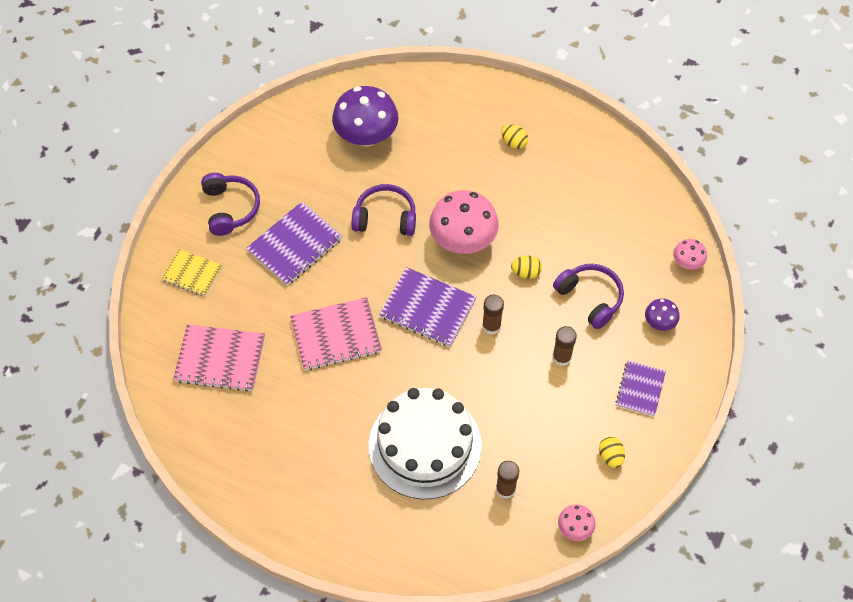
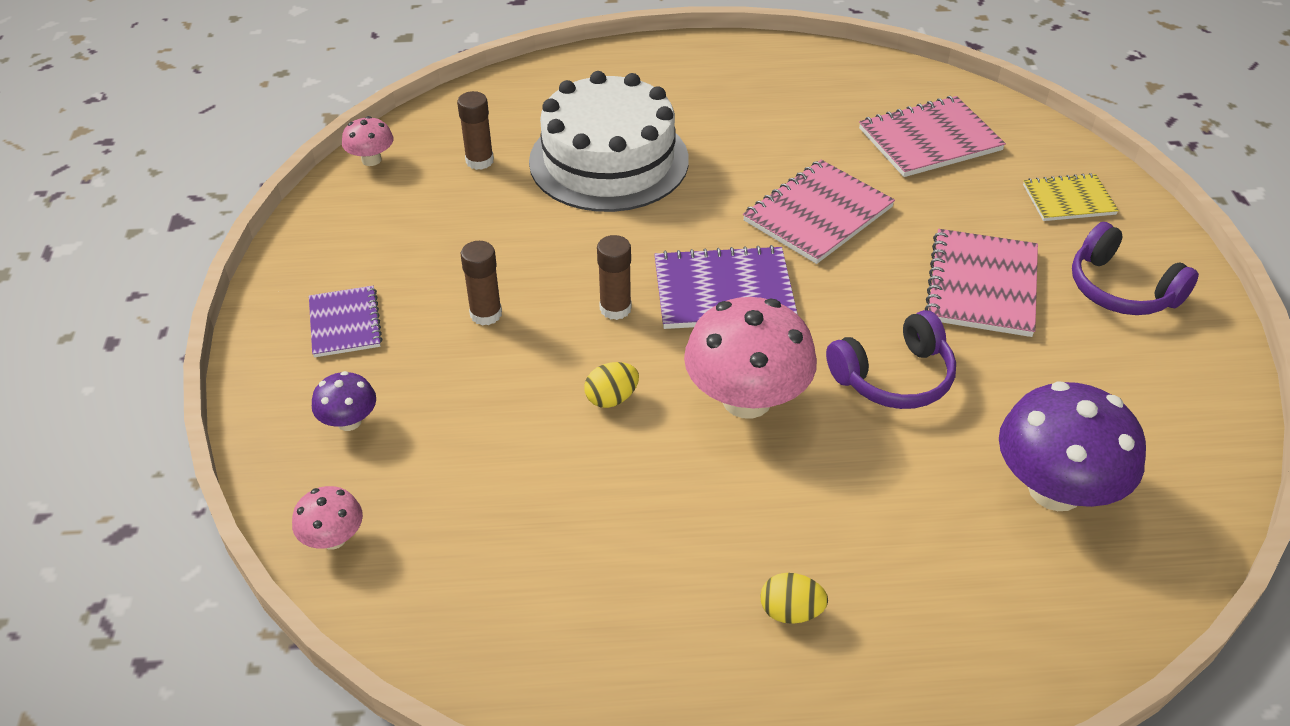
camera: 150 degrees right, 15 degrees down
(295, 245) = (982, 285): purple notebook -> pink notebook
(590, 298) = (484, 407): purple headphones -> none
(610, 457) = (356, 237): yellow egg -> none

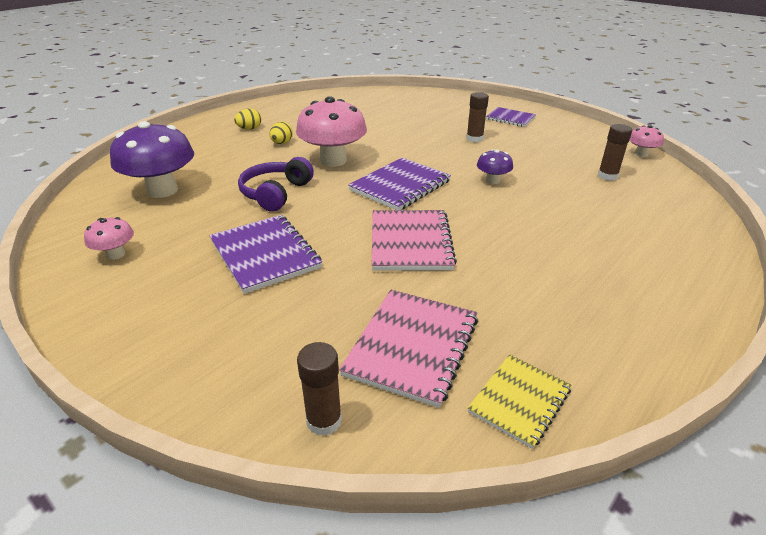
camera: 135 degrees right, 10 degrees down
(333, 538) = (407, 93): pink mushroom -> pink mushroom (116, 254)
(349, 421) = (454, 106): purple mushroom -> purple mushroom (492, 181)
(609, 160) = (562, 207): white cake -> none
(611, 398) = (385, 141): yellow egg -> yellow egg (282, 143)
(615, 308) = (433, 160): brown glue stick -> brown glue stick (324, 420)
(982, 285) = (265, 254): pink notebook -> purple notebook
(1068, 200) = (242, 358): yellow notebook -> yellow notebook (519, 401)
(1121, 289) = (160, 302): purple headphones -> none

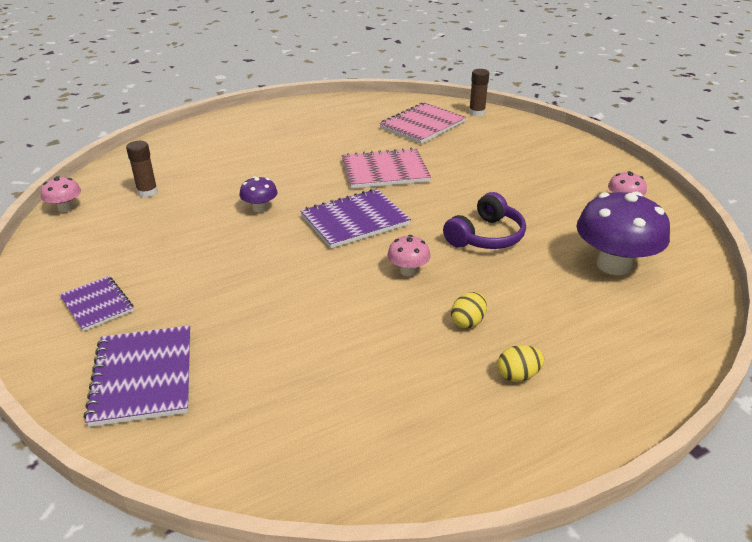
camera: 160 degrees left, 0 degrees up
(265, 254) = (500, 182): purple notebook -> purple notebook (143, 377)
(333, 160) = (408, 271): pink mushroom -> pink mushroom, size x0.48
(410, 242) = (385, 171): pink notebook -> pink notebook turned 60 degrees clockwise
(474, 139) = (202, 272): brown glue stick -> none
(519, 401) = (386, 104): yellow notebook -> none

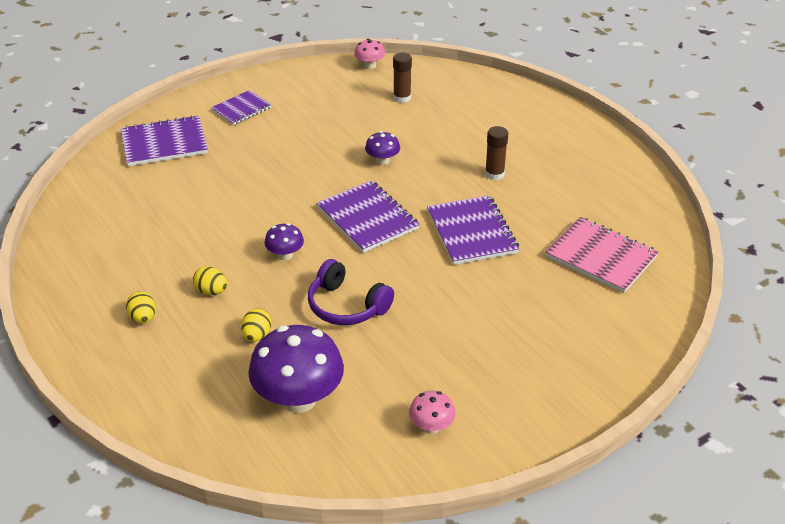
camera: 85 degrees right, 5 degrees up
(385, 171) = (472, 232): pink notebook -> purple notebook
(408, 271) = (285, 255): pink mushroom -> purple mushroom
(477, 112) = (660, 306): brown glue stick -> brown glue stick (494, 174)
(534, 289) = (257, 335): none -> yellow egg

